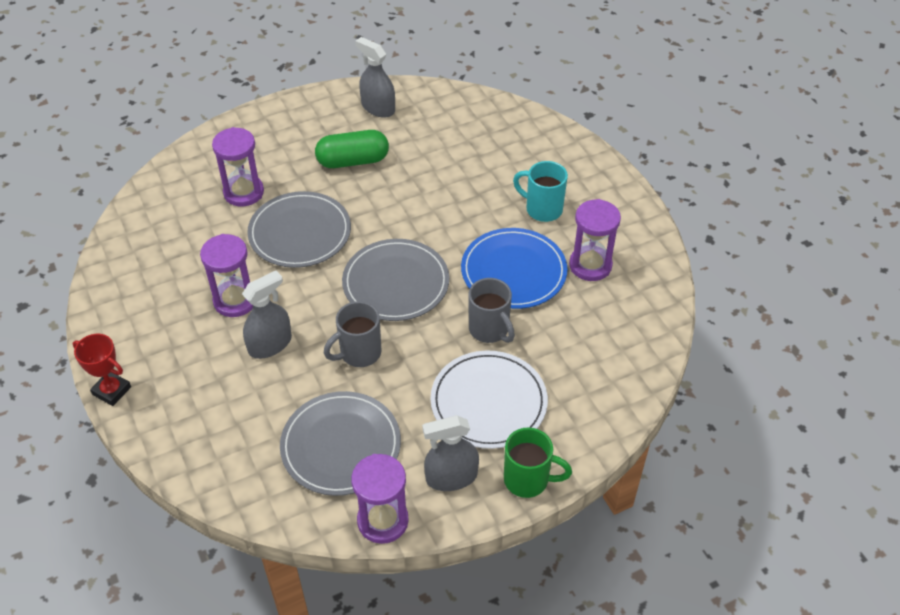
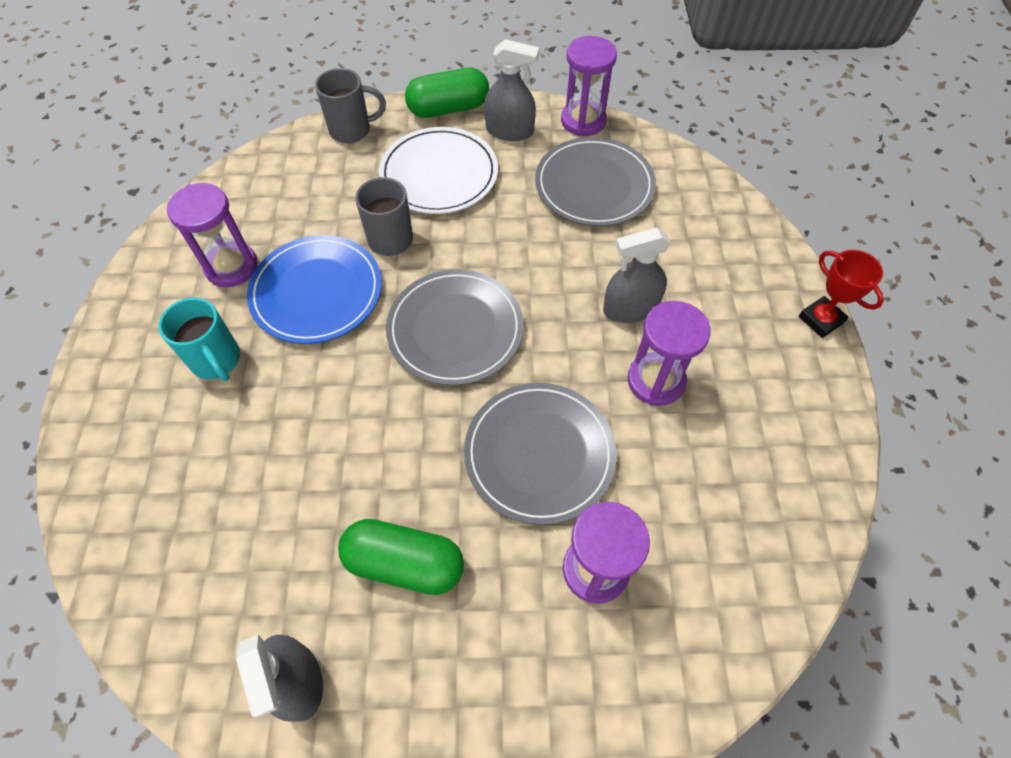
camera: 155 degrees left, 10 degrees up
(359, 353) = (537, 263): grey mug -> grey mug (352, 130)
(528, 480) = (448, 109): green mug -> green capsule

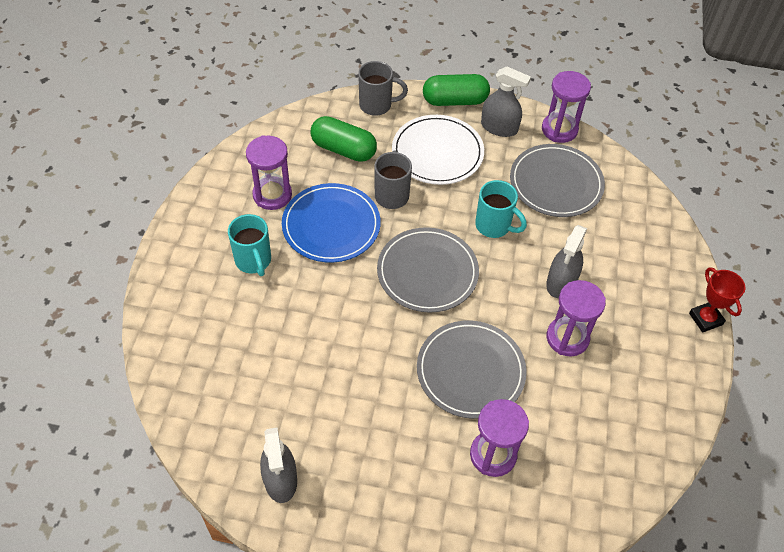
camera: 10 degrees right, 5 degrees down
(404, 563) = (362, 423): green capsule -> green capsule (343, 149)
(529, 252) = (494, 226): none -> turquoise mug
(630, 308) = (561, 282): grey spray bottle -> grey spray bottle turned 60 degrees counterclockwise

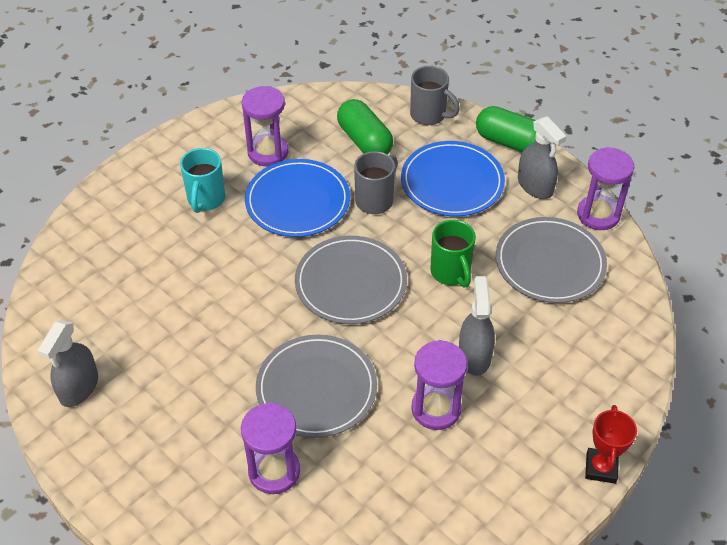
camera: 35 degrees right, 5 degrees down
(437, 152) = (452, 182): white plate -> blue plate
(494, 226) = (451, 273): turquoise mug -> green mug
(561, 282) = (474, 356): grey spray bottle -> grey spray bottle turned 120 degrees clockwise

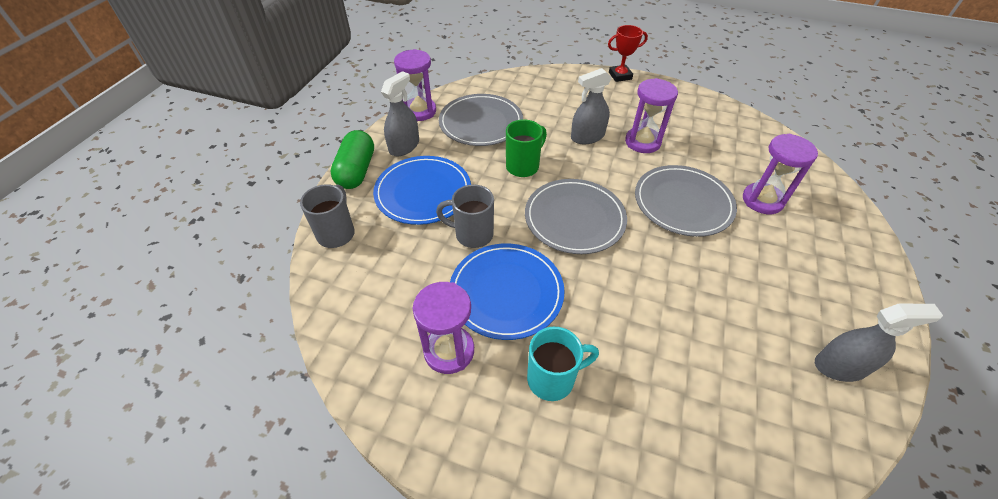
camera: 115 degrees left, 0 degrees up
(364, 141) = (394, 270): green capsule -> none

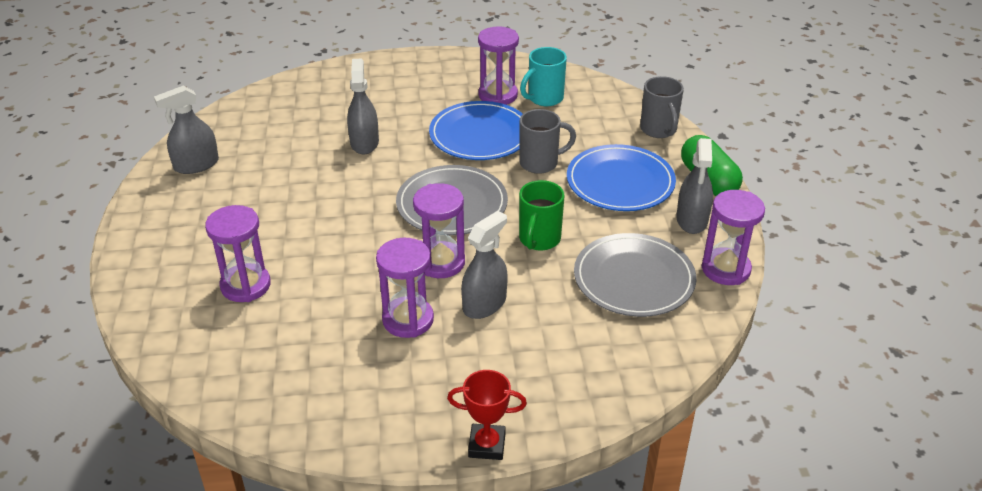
camera: 155 degrees right, 10 degrees down
(552, 379) = (416, 102): turquoise mug -> turquoise mug (544, 98)
(605, 172) = (441, 262): none -> purple hourglass
(620, 76) = (487, 445): red trophy -> red trophy turned 45 degrees clockwise
(635, 328) = (364, 143): none -> grey spray bottle
(683, 203) = (340, 254): grey plate -> none

